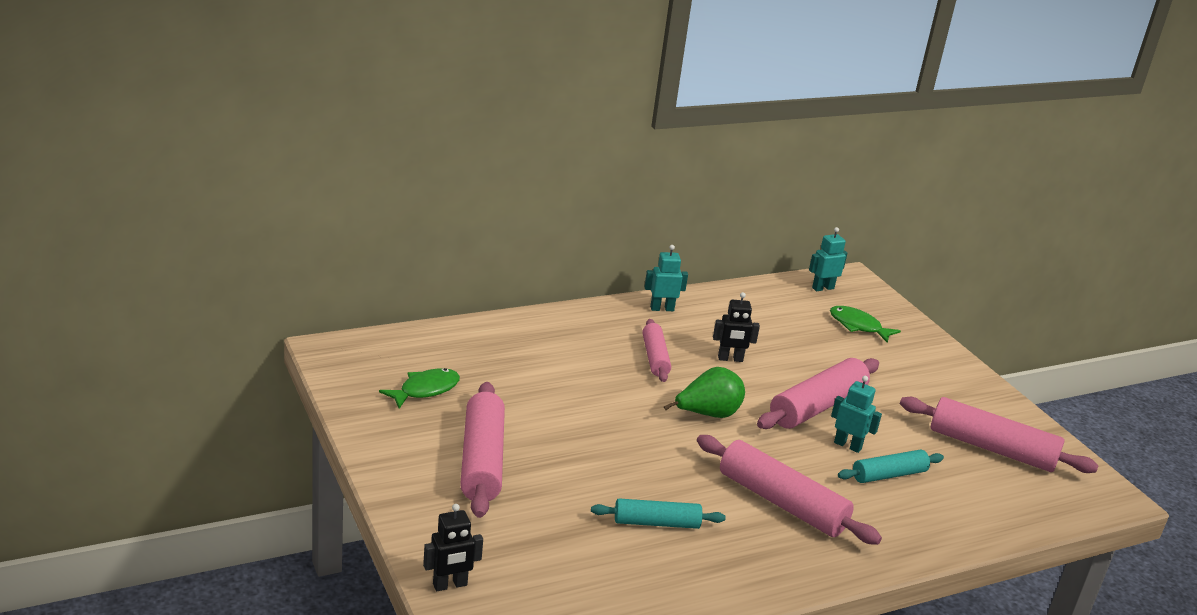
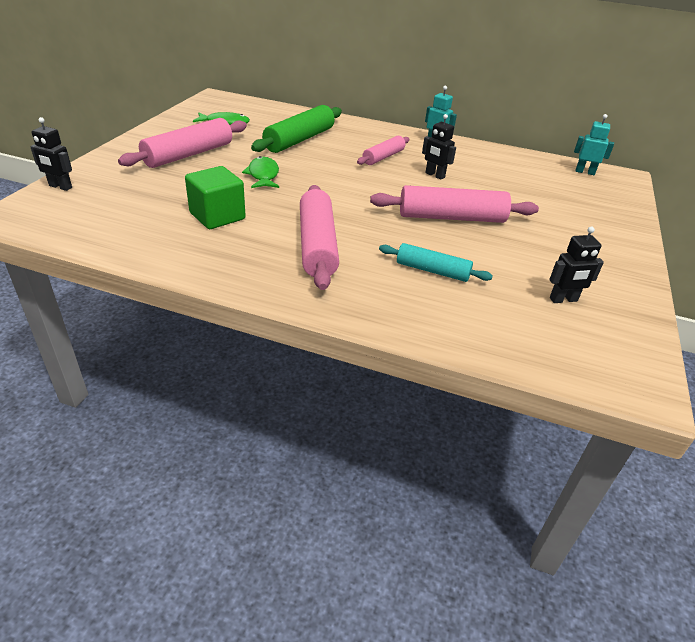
camera: 45 degrees right, 10 degrees up
(543, 374) = (299, 140): none -> green rolling pin
(656, 523) = (217, 216): turquoise rolling pin -> green cube
(707, 414) = (361, 190): green pear -> none
(847, 445) = (432, 243): turquoise robot -> none
(858, 326) = (576, 197): green fish -> green fish (263, 175)
(991, 448) = (563, 300): pink rolling pin -> black robot

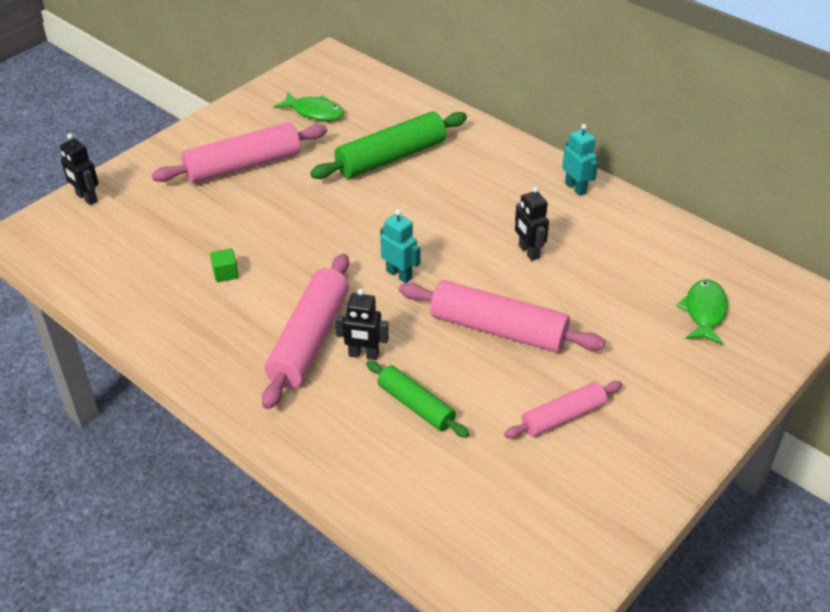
camera: 25 degrees right, 5 degrees up
(217, 216) = (225, 273): green cube -> green cube, size x0.47
(263, 175) = (311, 215): green fish -> green fish (704, 312)
(383, 157) = (481, 207): pink rolling pin -> pink rolling pin (563, 417)
(432, 271) = (416, 406): turquoise rolling pin -> green rolling pin
(563, 300) = (542, 484): black robot -> black robot (363, 355)
(585, 172) = (757, 282): turquoise robot -> turquoise robot (399, 274)

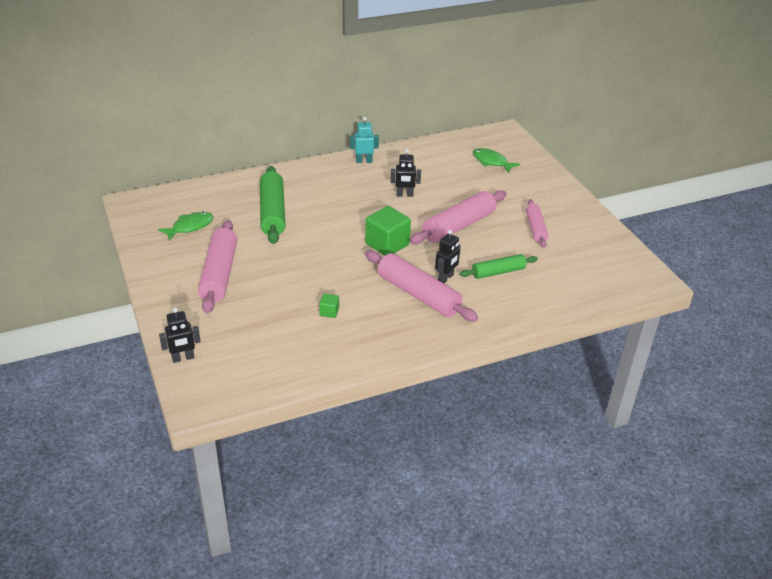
camera: 65 degrees left, 5 degrees down
(399, 274) = (387, 244): turquoise robot -> green cube

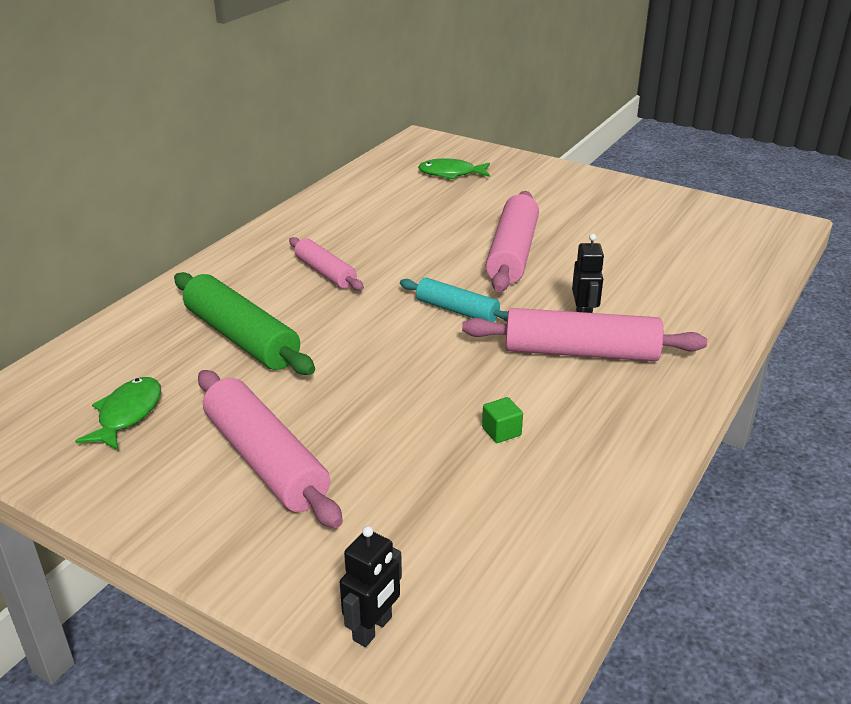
camera: 35 degrees left, 5 degrees down
(364, 161) = (291, 227): turquoise robot -> none
(387, 244) = (457, 310): green cube -> turquoise rolling pin
(404, 195) = (398, 245): black robot -> none
(498, 272) = (630, 284): green rolling pin -> none
(536, 228) = (598, 222): pink rolling pin -> pink rolling pin (325, 272)

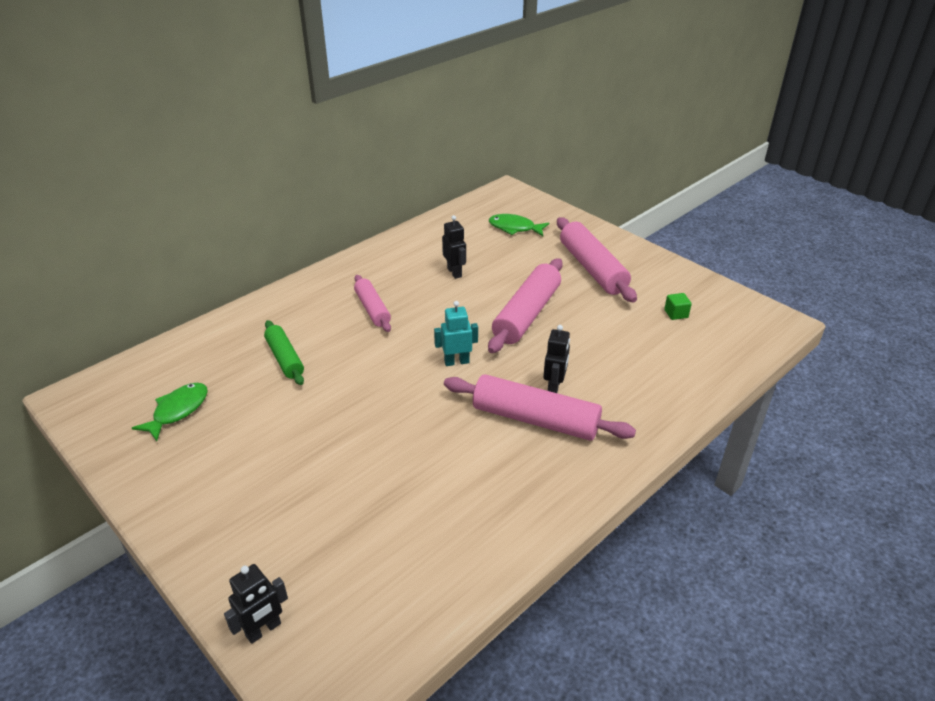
camera: 15 degrees right, 5 degrees up
(241, 338) = (284, 358): green rolling pin -> green rolling pin, size x0.60
(266, 460) = (254, 470): pink rolling pin -> pink rolling pin (592, 268)
(405, 224) = (454, 272): none -> black robot
(457, 310) = (456, 362): turquoise rolling pin -> turquoise robot
(501, 431) = (437, 481): green cube -> green cube (676, 314)

